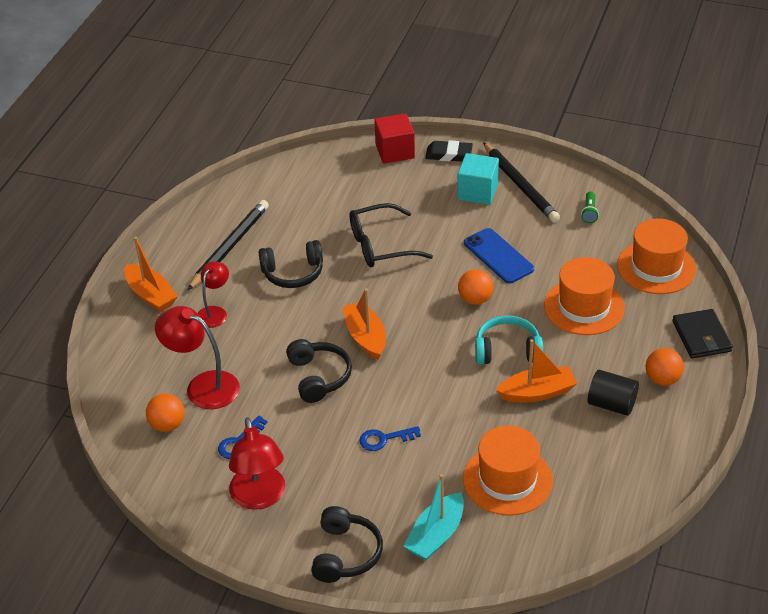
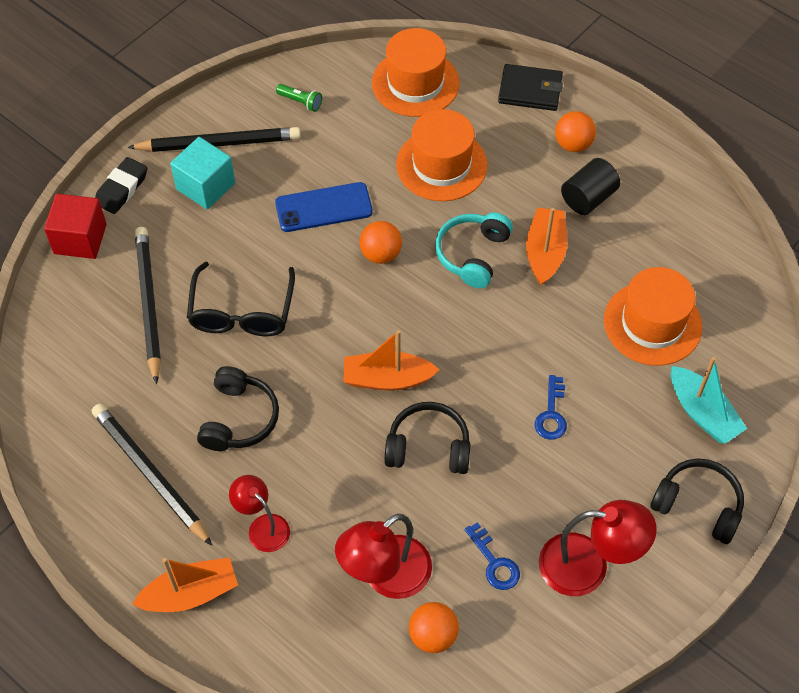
camera: 70 degrees left, 15 degrees up
(361, 200) = (149, 304): none -> black pencil

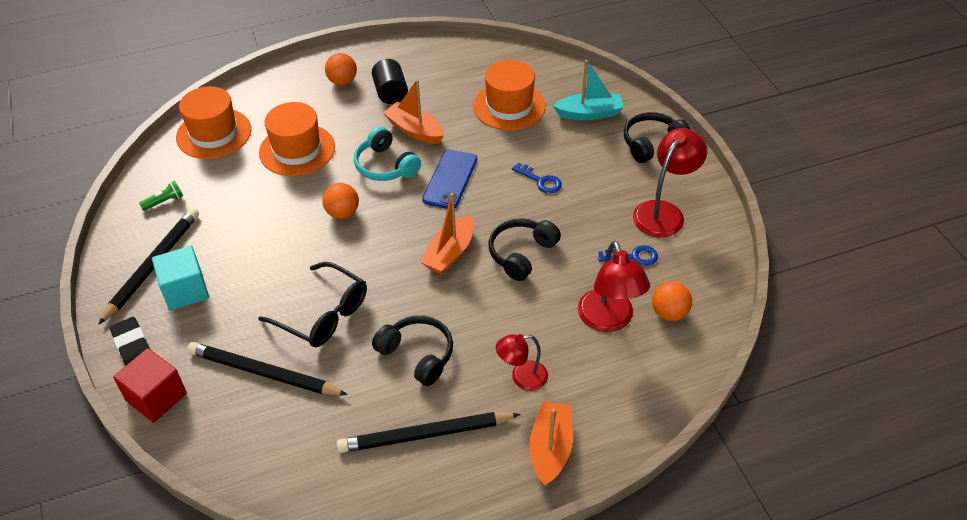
camera: 60 degrees left, 10 degrees down
(323, 208) = (273, 228): blue phone -> blue phone (450, 179)
(530, 90) = (279, 82): black wallet -> none

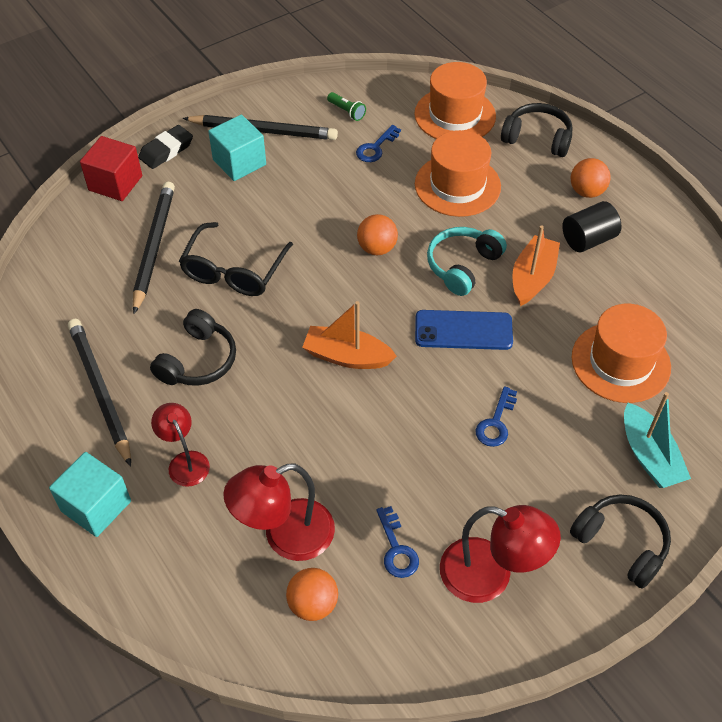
camera: 75 degrees right, 5 degrees up
(223, 191) = (376, 148): none -> blue key
(521, 254) = (366, 426): black headphones -> black headphones (537, 138)
(550, 448) = (96, 506): orange boat -> turquoise cube

